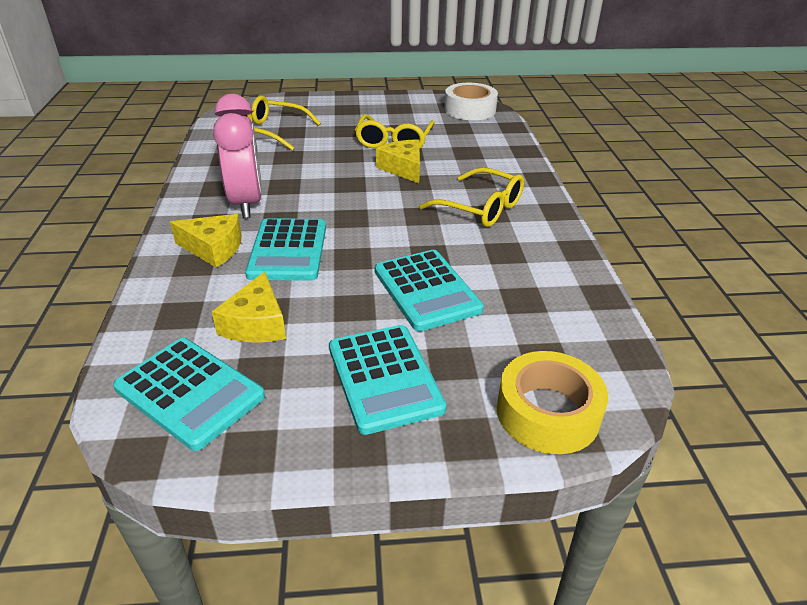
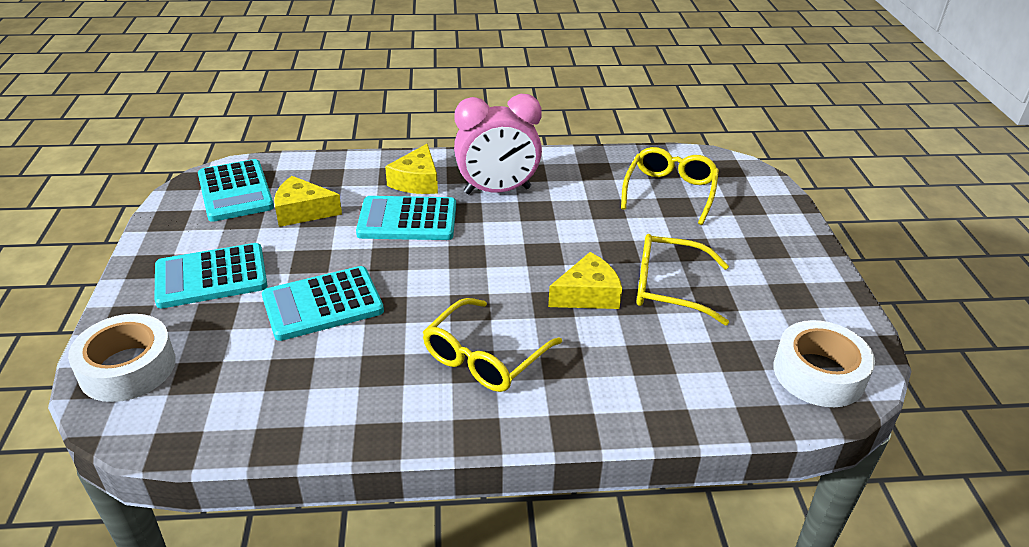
camera: 90 degrees right, 0 degrees up
(190, 392) = (235, 191): turquoise calculator -> turquoise calculator turned 60 degrees counterclockwise
(547, 412) = (127, 368): yellow tape -> white tape

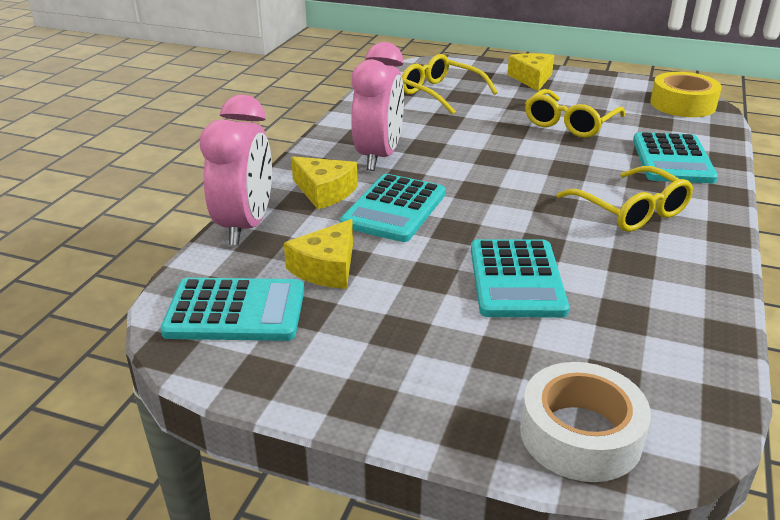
camera: 65 degrees left, 5 degrees down
(211, 277) = (422, 350): turquoise calculator -> turquoise calculator (672, 159)
(345, 164) = (245, 226): none -> pink clock
(588, 294) = (564, 153): yellow cheese -> yellow cheese (532, 79)
(818, 373) = (682, 104): white tape -> yellow tape

